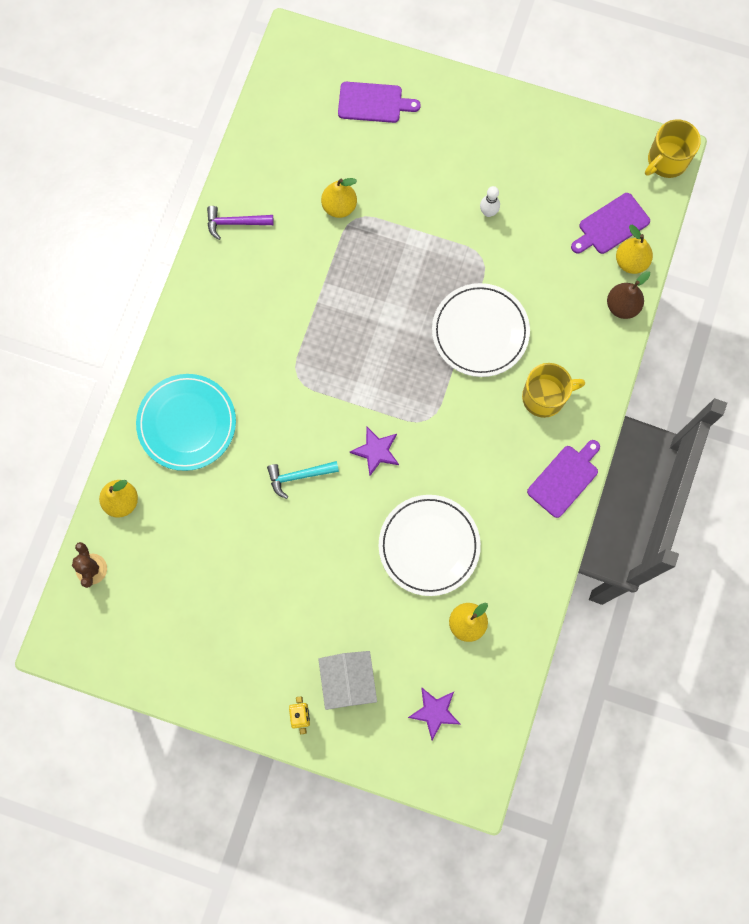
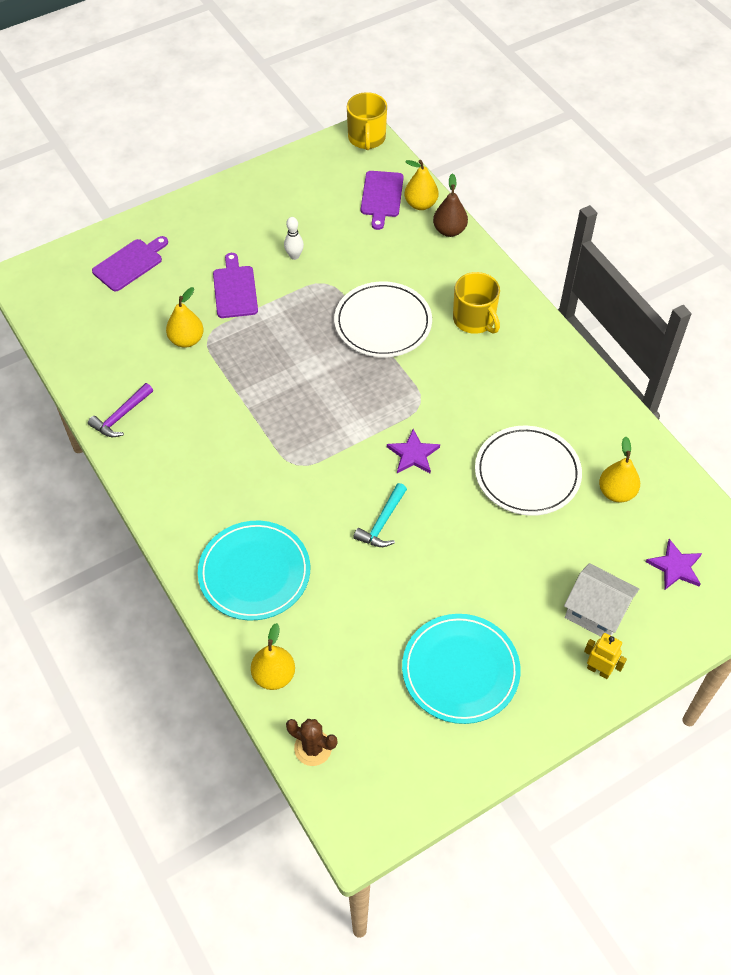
camera: 50 degrees left, 20 degrees down
(224, 621) = (460, 670): none -> turquoise plate
(544, 397) = (474, 319): yellow mug -> yellow mug turned 120 degrees clockwise
(564, 479) = (552, 351): purple cutting board -> purple cutting board (235, 289)

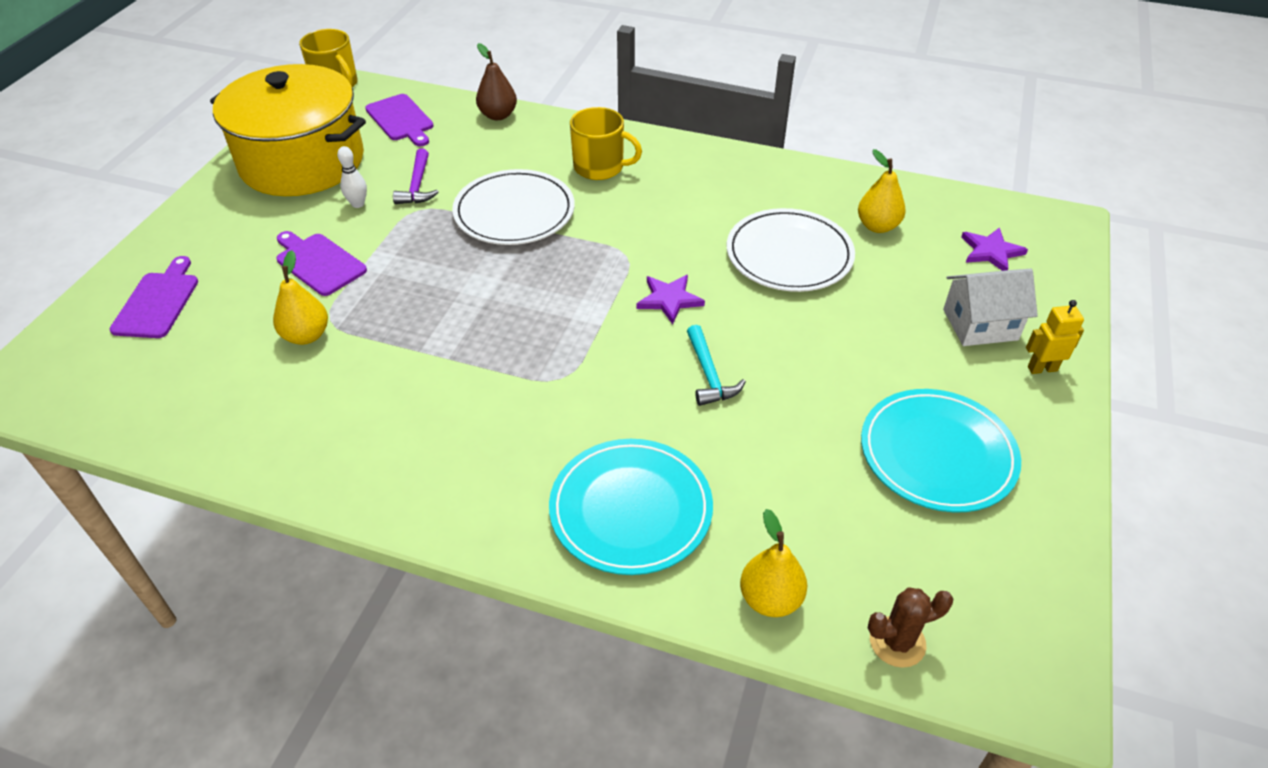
camera: 40 degrees left, 10 degrees down
(121, 416) = (296, 454): purple hammer -> purple hammer (417, 185)
(290, 198) = (302, 161): none -> yellow pot
(420, 204) = (447, 109): yellow pear -> none

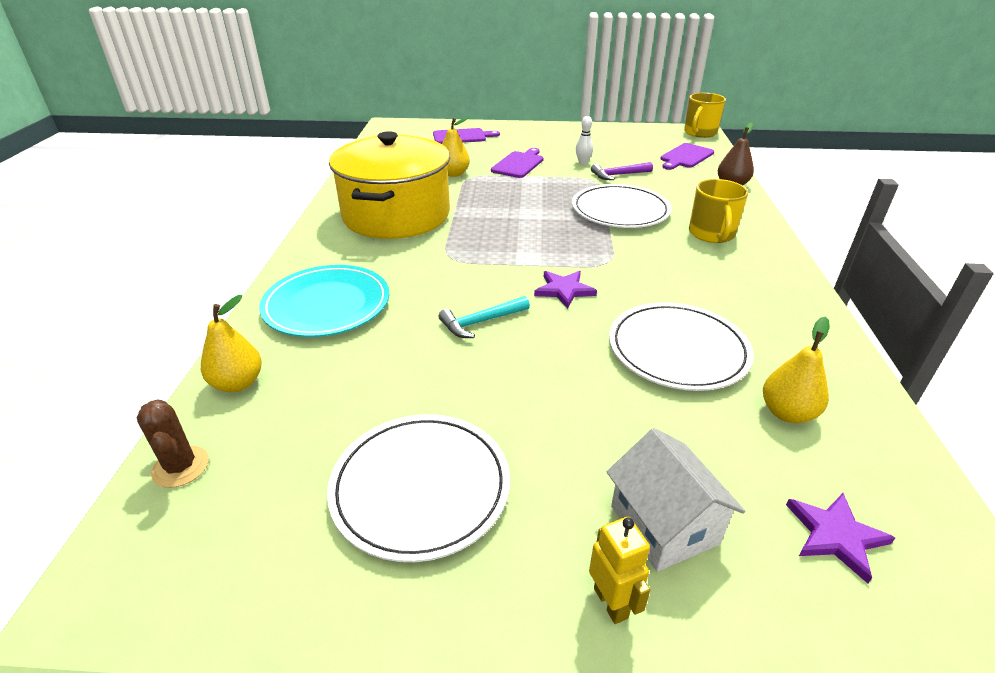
camera: 75 degrees right, 10 degrees down
(302, 161) = (610, 141): yellow pot -> yellow pot (396, 215)
(937, 454) = (420, 487): turquoise plate -> white plate

